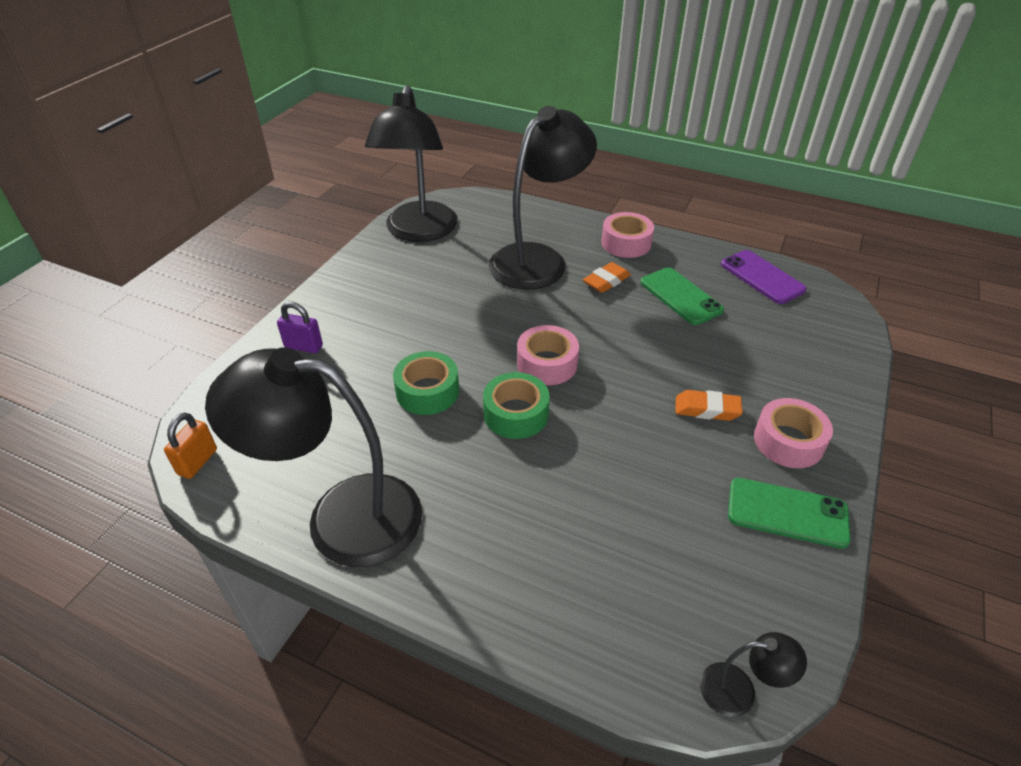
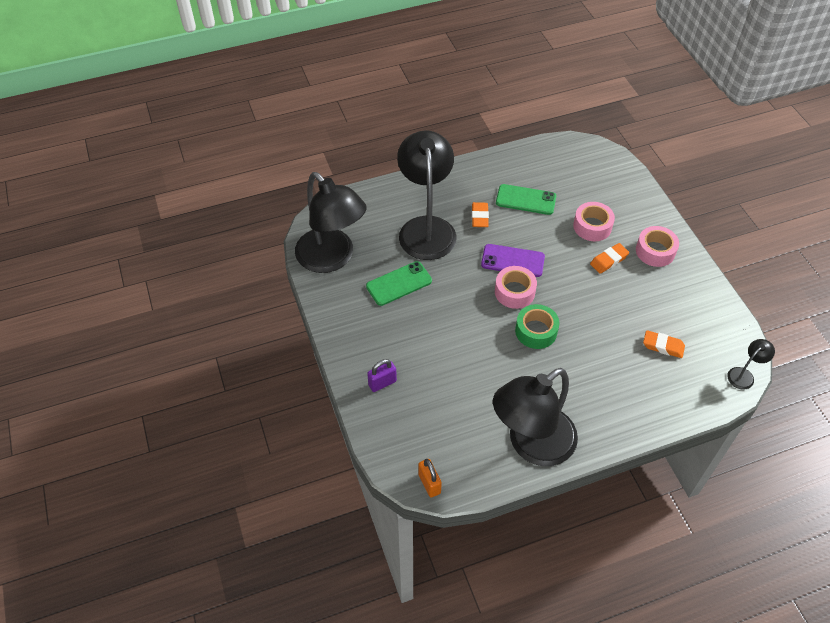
camera: 45 degrees left, 10 degrees up
(427, 391) = (481, 354): green tape -> none
(626, 243) = (458, 182): pink tape -> pink tape (592, 226)
(655, 550) = (663, 346): none -> orange eraser
(762, 277) = (548, 158): purple phone -> purple phone (512, 261)
(787, 513) = (688, 287): green phone -> green phone (399, 283)

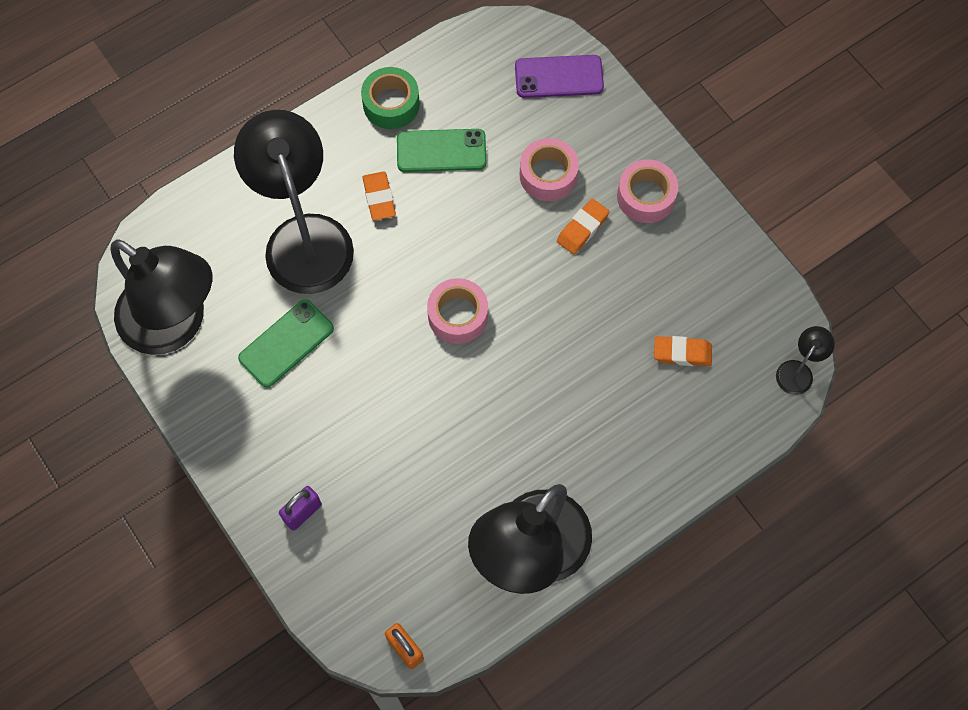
camera: 15 degrees left, 15 degrees up
(512, 261) = (444, 263): purple phone -> purple phone (559, 77)
(536, 331) = (501, 373): green tape -> green tape (391, 104)

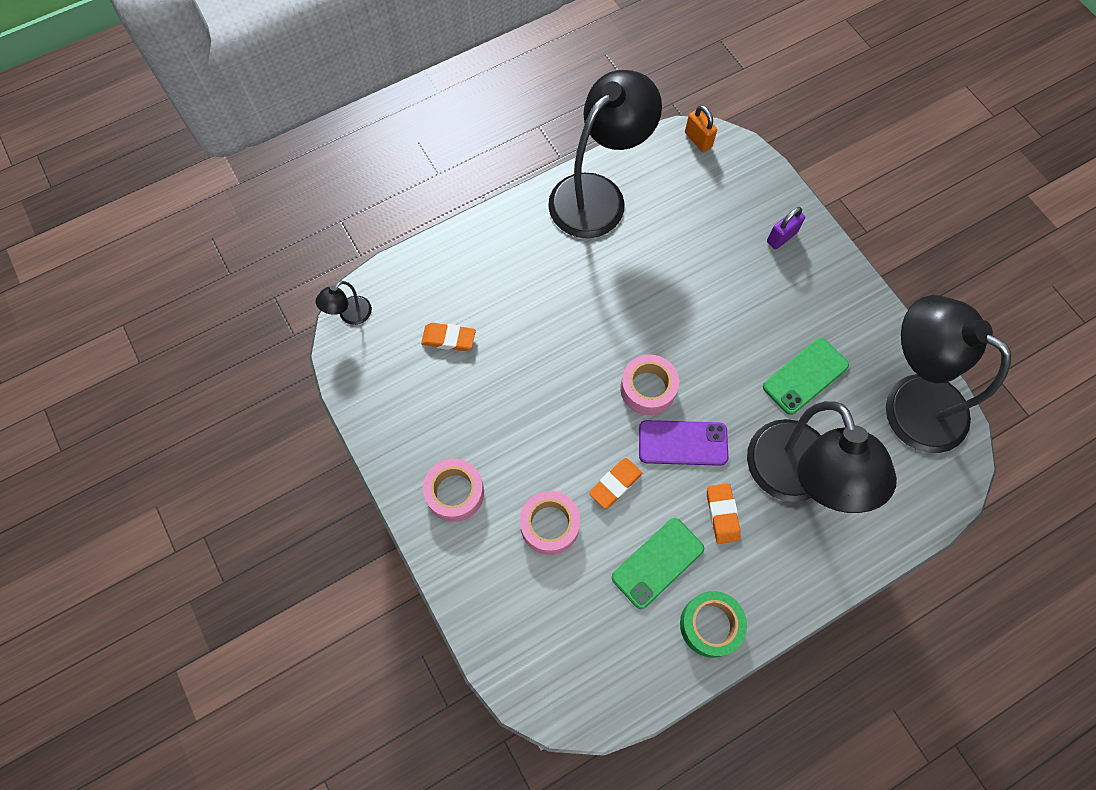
camera: 175 degrees left, 0 degrees up
(441, 151) = (658, 563): green phone -> green phone turned 45 degrees counterclockwise
(559, 77) = (525, 643): purple phone -> purple phone (682, 443)
(582, 228) = (522, 464): orange eraser -> orange eraser (615, 484)

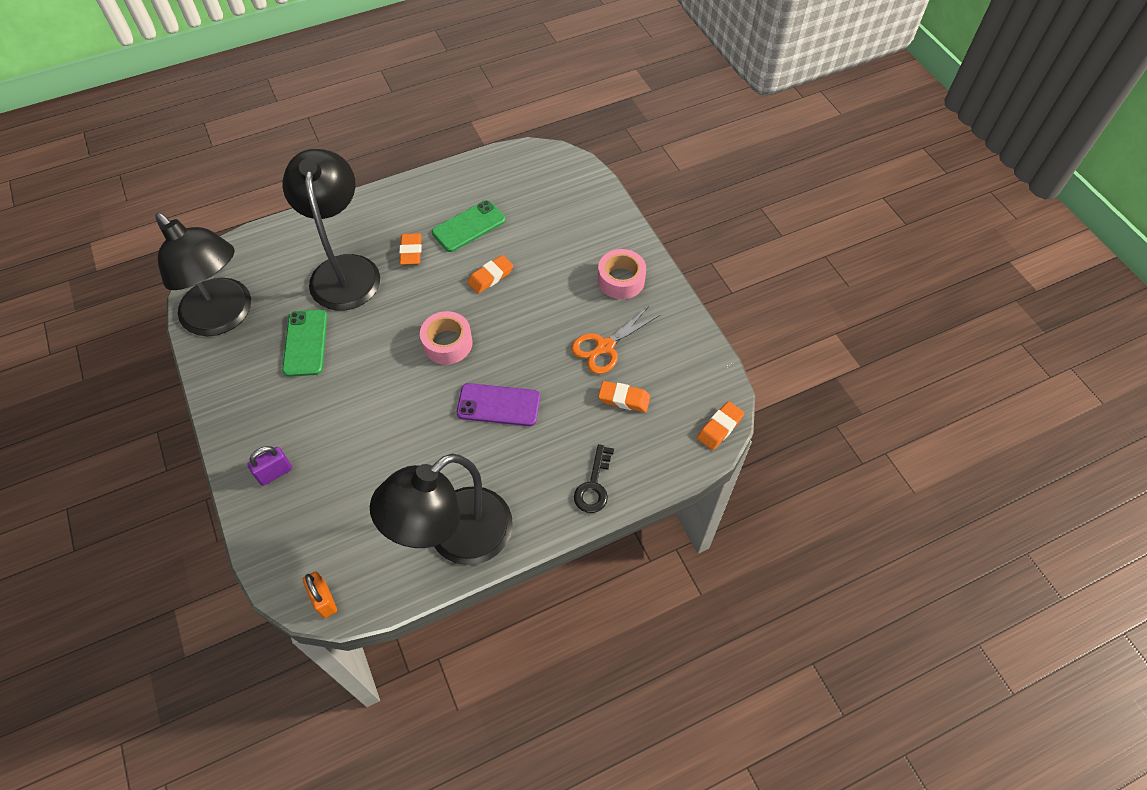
camera: 175 degrees left, 10 degrees down
(350, 315) = (720, 427): black lamp -> orange eraser
(472, 398) = (604, 347): none -> orange scissors
(476, 249) = (594, 485): none -> black key
(550, 525) = (547, 254): pink tape -> none
(682, 443) = (428, 301): purple phone -> purple phone (498, 405)
(710, 625) = (440, 190): green tape -> none
(805, 376) = (305, 343): green phone -> green phone turned 60 degrees counterclockwise

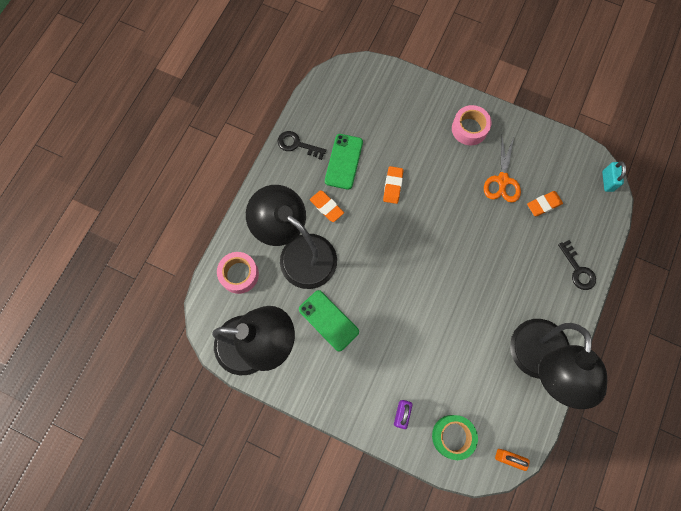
camera: 40 degrees left, 15 degrees up
(297, 533) = (452, 436): none -> green tape
(443, 186) = (297, 145): none -> black key
(447, 343) = (413, 250): pink tape -> pink tape (239, 274)
(498, 405) = (481, 265): purple phone -> none
(720, 427) = (607, 181): orange eraser -> turquoise padlock

